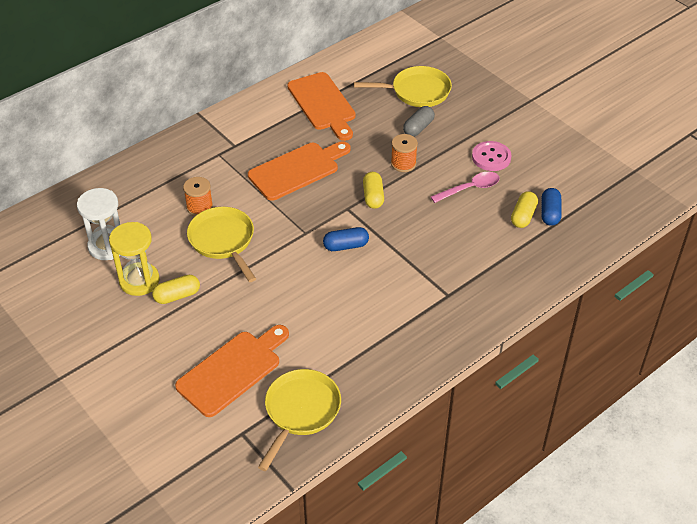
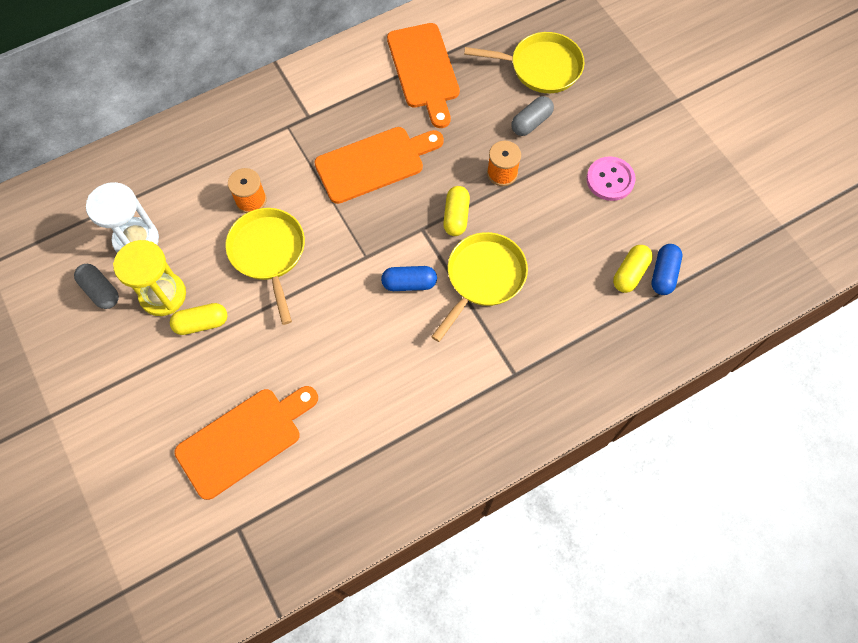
camera: 10 degrees right, 20 degrees up
(84, 285) = (100, 291): none -> grey capsule
(300, 412) = (310, 511): yellow pan -> yellow pan (483, 278)
(470, 188) = (574, 222): pink spoon -> none

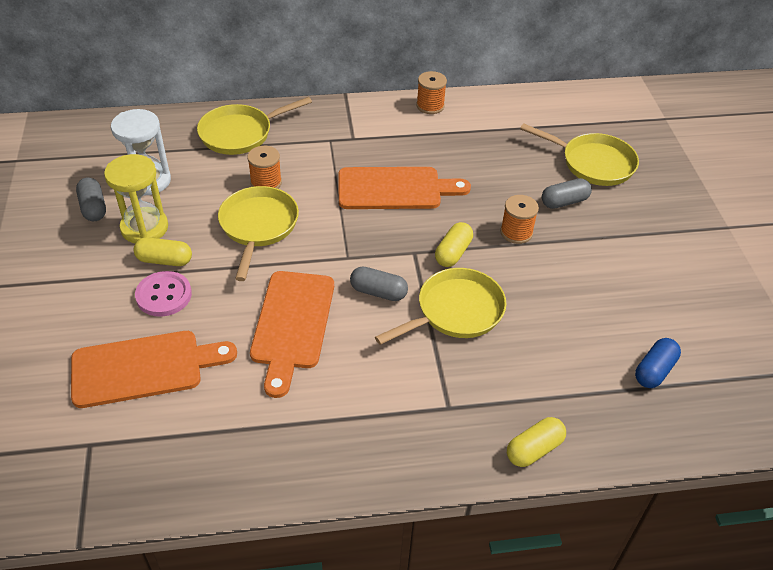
camera: 20 degrees right, 20 degrees down
(196, 150) = (240, 133): none -> yellow pan
(364, 49) = (430, 106): none -> orange spool
(409, 283) = (378, 292): blue capsule -> grey capsule
(424, 70) = (478, 135): orange cutting board -> orange cutting board (292, 325)
(610, 180) = (627, 271): pink button -> pink button (164, 295)
(630, 273) = (616, 358): yellow capsule -> yellow capsule (534, 449)

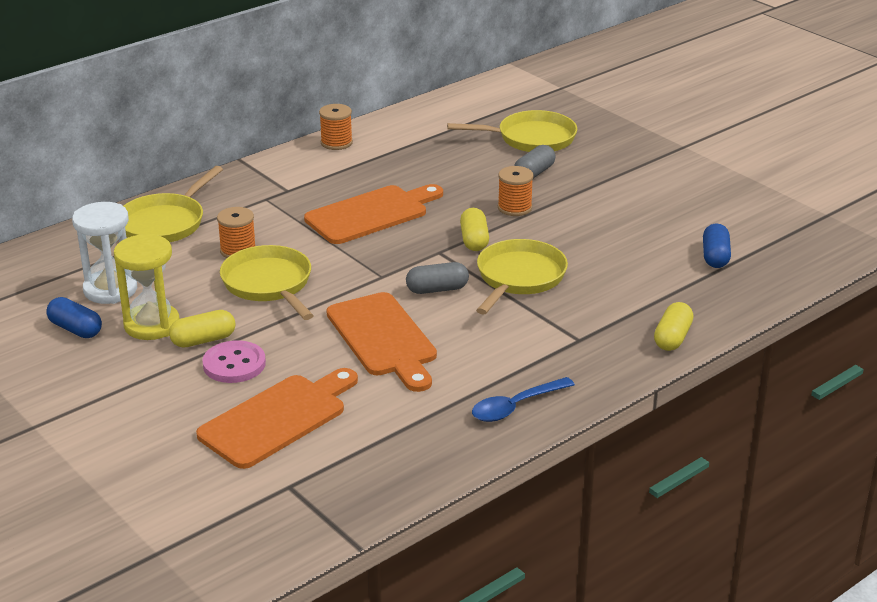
camera: 30 degrees left, 15 degrees down
(93, 208) = (75, 329): grey capsule -> blue capsule
(330, 457) = (515, 407): none -> blue spoon

